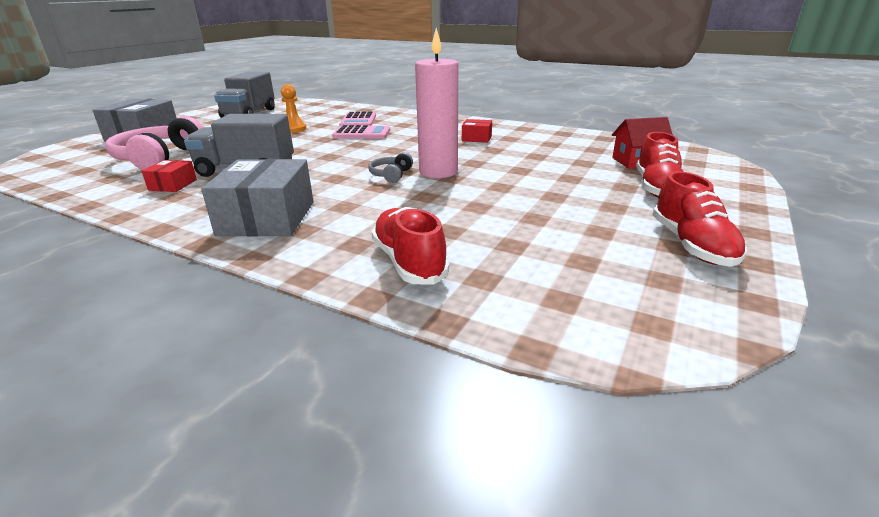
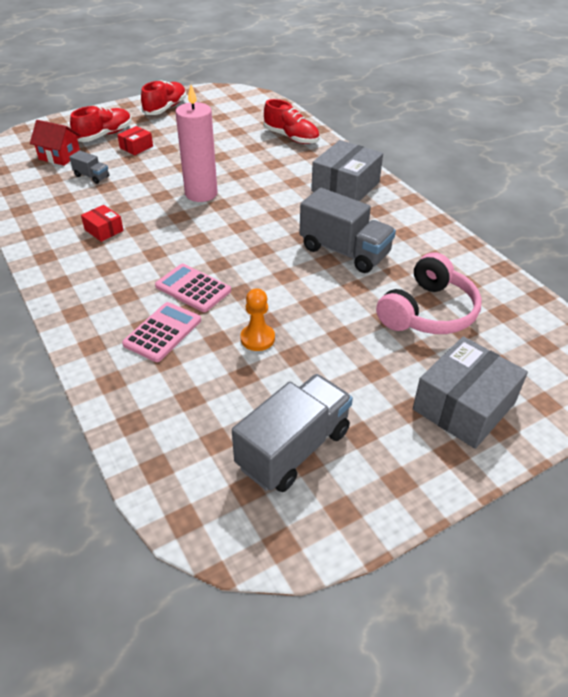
camera: 150 degrees left, 15 degrees up
(173, 185) = (408, 249): red box -> red box (136, 147)
(391, 175) = (237, 202): grey headphones -> none
(409, 262) = (291, 138): red shoe -> red shoe turned 60 degrees counterclockwise
(567, 158) = (92, 176): none -> grey truck

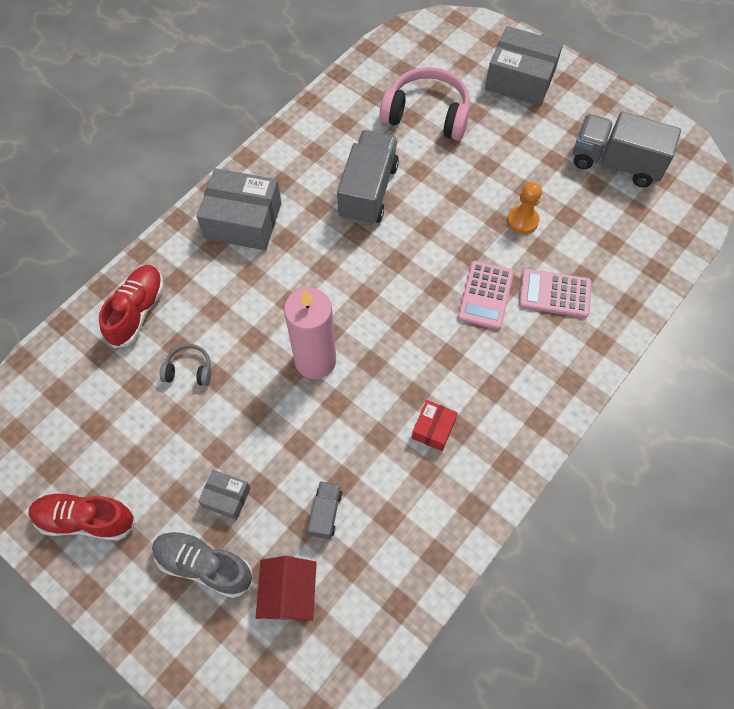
camera: 110 degrees left, 20 degrees up
(104, 135) = (204, 565): red shoe -> grey shoe
(136, 147) = (226, 497): red box -> grey box
(233, 148) = (189, 370): none -> grey headphones

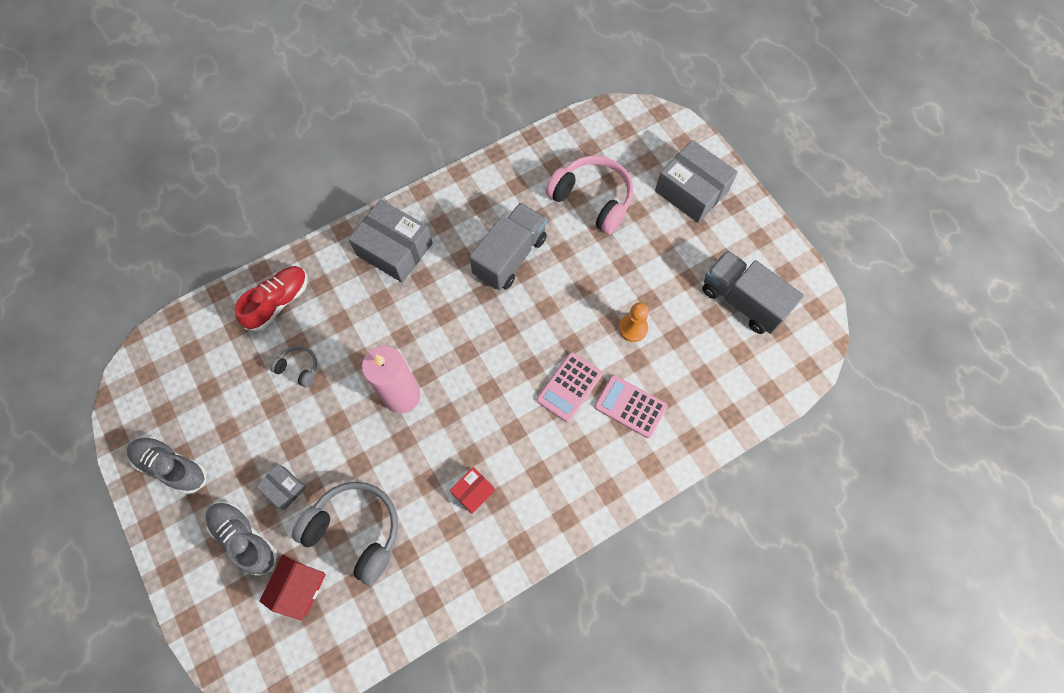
camera: 20 degrees right, 5 degrees up
(86, 520) = (172, 466): red shoe -> grey shoe
(325, 513) = (356, 531): grey truck -> grey headphones

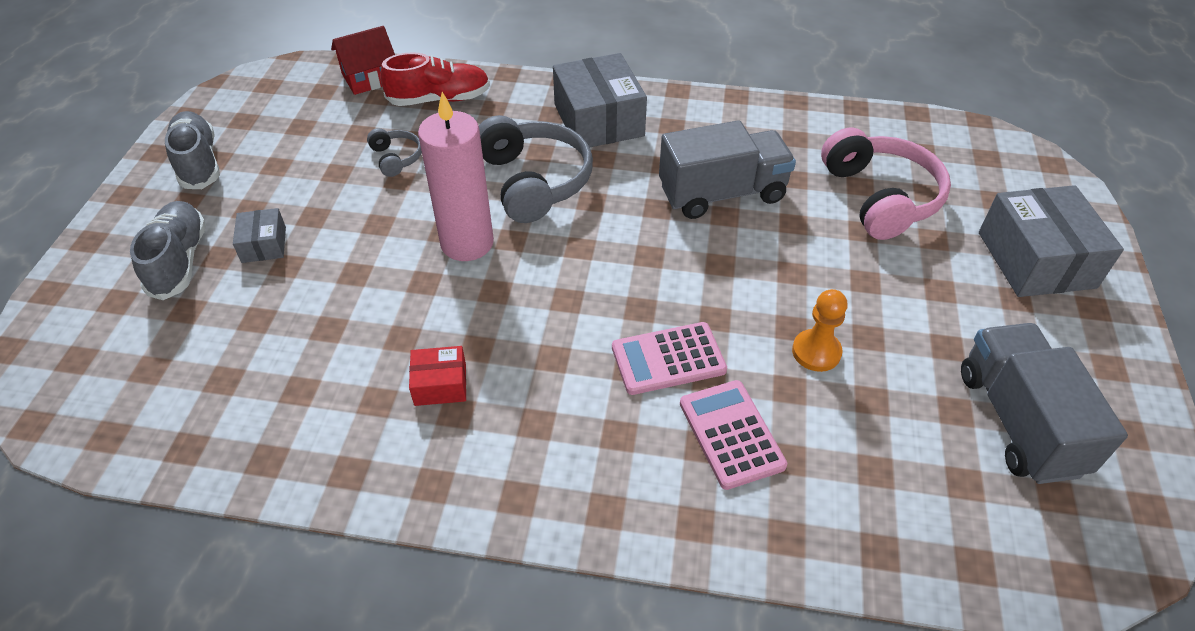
camera: 40 degrees right, 20 degrees down
(300, 587) = (169, 340): red house -> red house (369, 78)
(356, 531) = (279, 330): grey headphones -> grey headphones (534, 181)

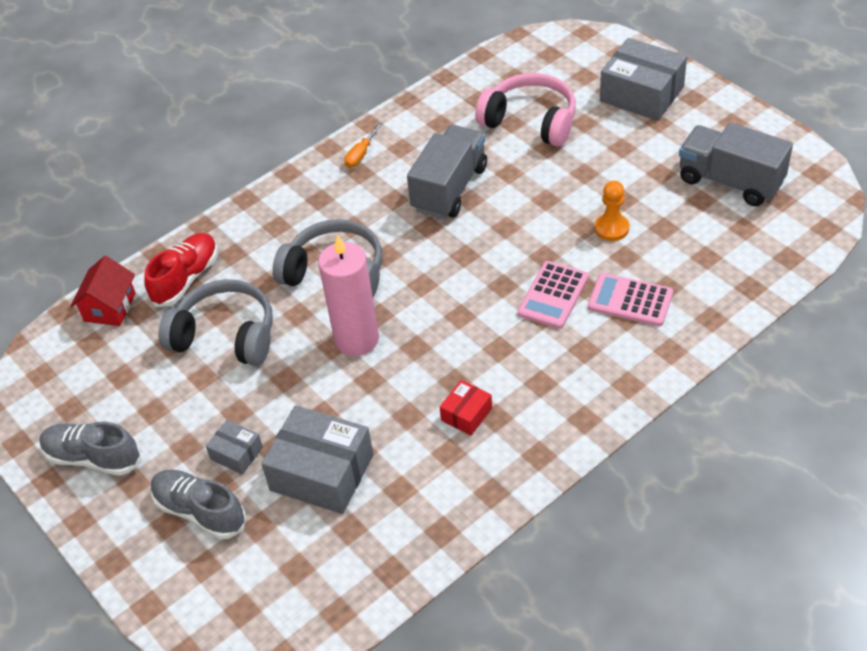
camera: 45 degrees left, 0 degrees up
(396, 158) = (225, 335): grey headphones -> grey headphones, size x2.08
(598, 120) = (312, 206): grey box -> grey box (322, 472)
(693, 113) = (361, 154): none -> orange screwdriver

